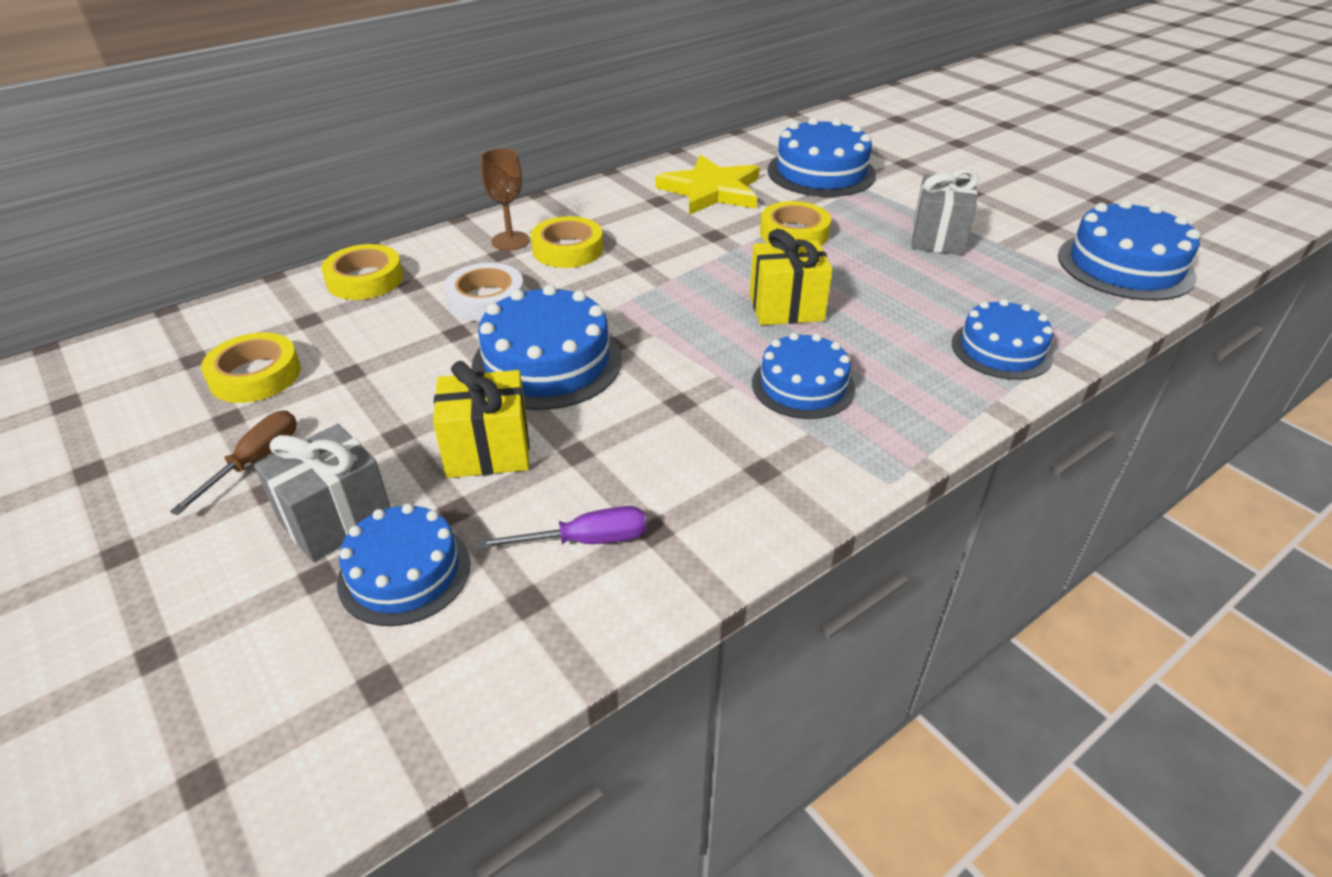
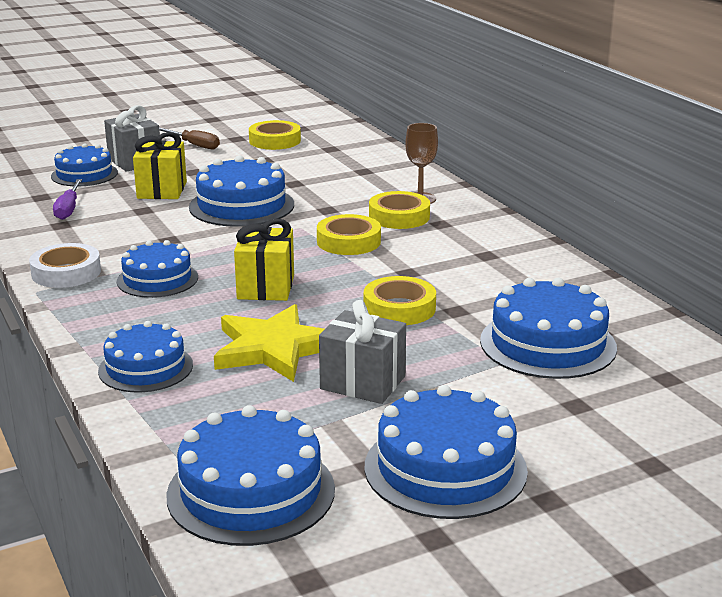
camera: 100 degrees right, 15 degrees down
(365, 279) = (376, 159): yellow tape -> yellow tape (348, 241)
(486, 299) = (332, 191): white tape -> white tape (66, 272)
(711, 190) = (505, 280): yellow star -> yellow star (274, 348)
(1024, 200) = (445, 468): none -> blue cake

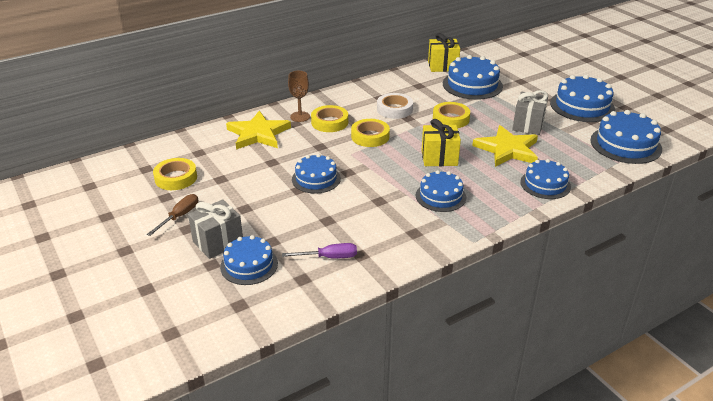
camera: 95 degrees left, 10 degrees up
(66, 272) = (442, 234): white tape -> white tape (394, 109)
(162, 190) = (286, 217): yellow gift -> yellow gift (442, 66)
(241, 206) = (316, 179): blue cake -> blue cake, size x0.67
(372, 176) = (258, 134): none -> yellow star

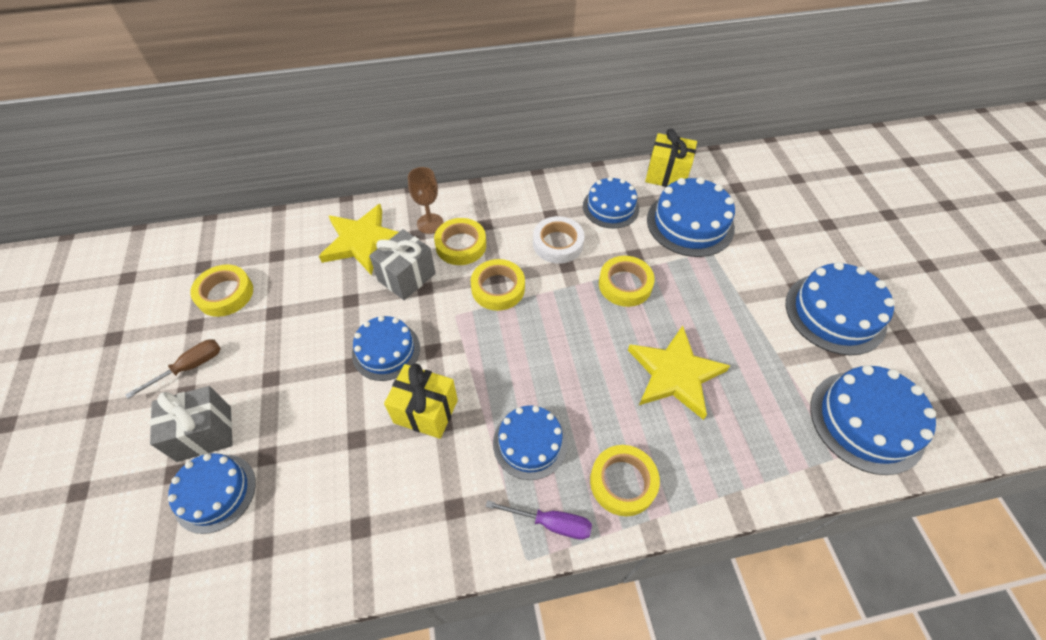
camera: 20 degrees right, 20 degrees up
(329, 257) = (318, 516): purple screwdriver -> purple screwdriver (551, 523)
(439, 158) = (568, 361): yellow gift -> yellow gift (425, 411)
(507, 199) = (623, 482): none -> yellow tape
(528, 125) = (731, 331): grey gift -> grey gift (407, 277)
(545, 184) = (695, 470): blue cake -> blue cake (610, 207)

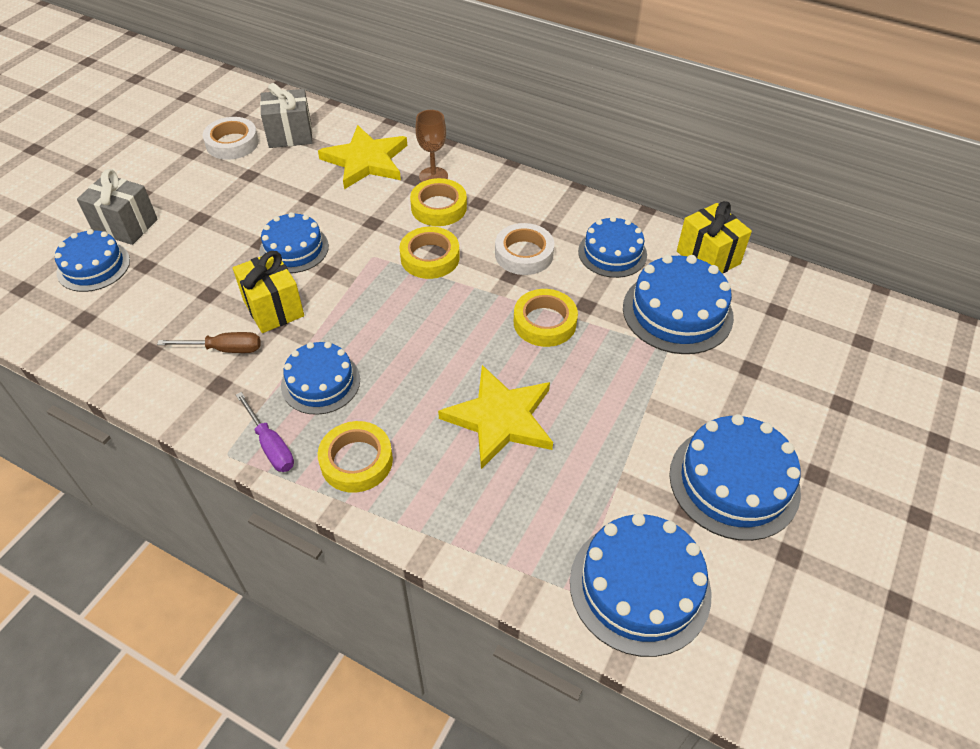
camera: 40 degrees right, 5 degrees down
(189, 367) = (161, 178): brown screwdriver -> brown screwdriver (224, 349)
(225, 294) = (232, 143): yellow tape -> white tape
(407, 277) = (368, 206): grey gift -> grey gift (290, 135)

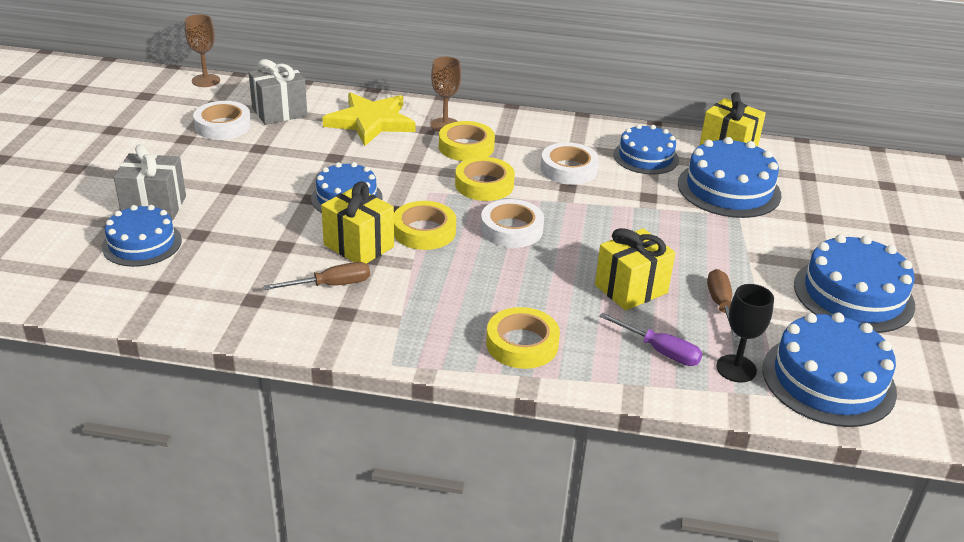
camera: 20 degrees left, 15 degrees down
(246, 87) = (206, 80): none -> brown goblet
(271, 445) = (431, 348): purple screwdriver -> purple screwdriver (660, 351)
(320, 382) = (446, 293): blue cake -> none
(425, 318) = (511, 229): none -> white tape
(500, 419) = (631, 289): yellow star -> yellow gift
(544, 322) = (621, 215): yellow tape -> yellow tape (424, 231)
(550, 546) = (736, 368): none -> black goblet
(580, 462) = (721, 306): none -> brown screwdriver

